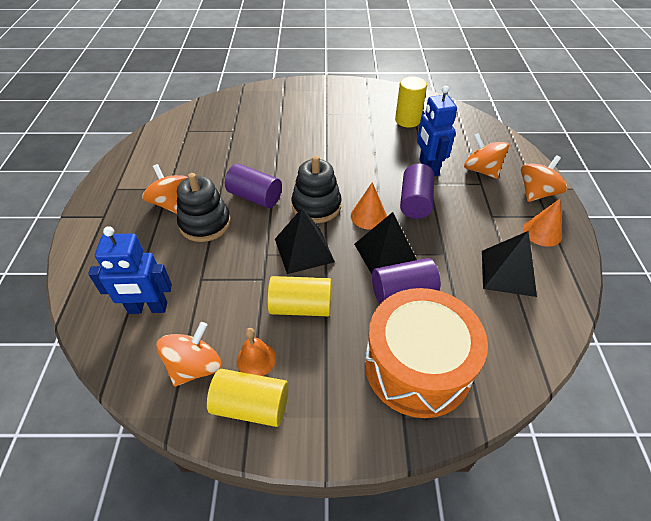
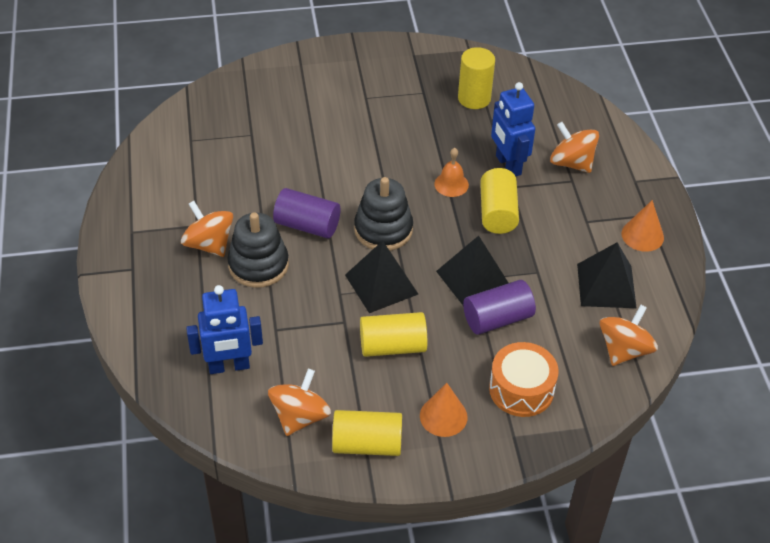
camera: 10 degrees left, 0 degrees up
(256, 359) = (360, 402): orange bell -> orange bell (451, 184)
(368, 216) = (446, 236): orange cone -> orange cone (443, 416)
(415, 202) = (498, 213): purple cylinder -> yellow cylinder
(417, 366) = (521, 389): orange drum -> orange drum, size x0.61
(536, 193) = (636, 187): orange spinning top -> orange spinning top (624, 350)

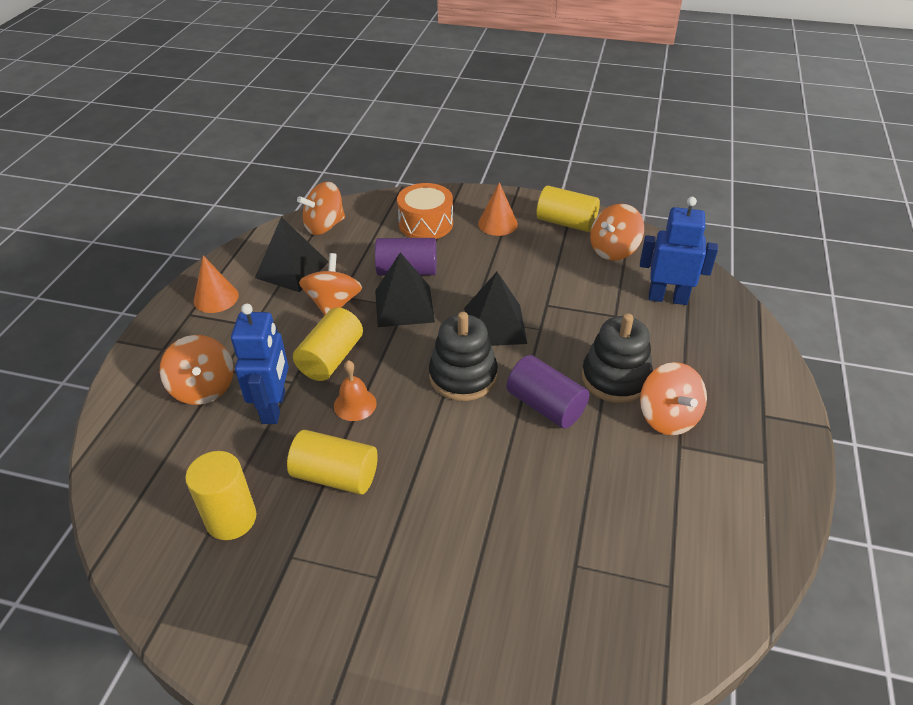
camera: 155 degrees left, 5 degrees down
(392, 346) = (512, 275): yellow cylinder -> yellow cylinder (335, 476)
(536, 261) = (333, 304): none -> orange spinning top

